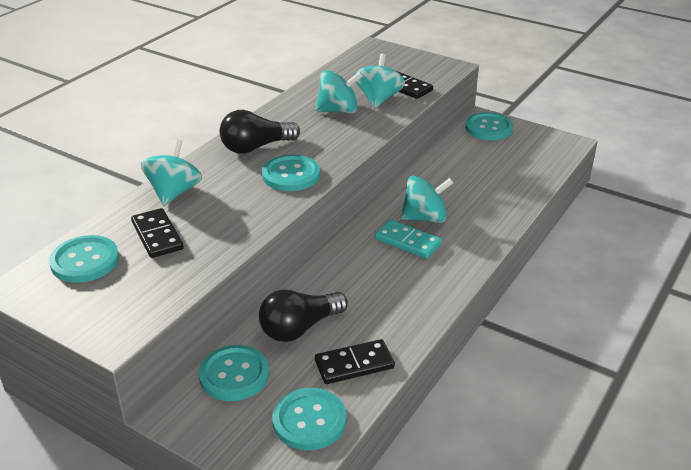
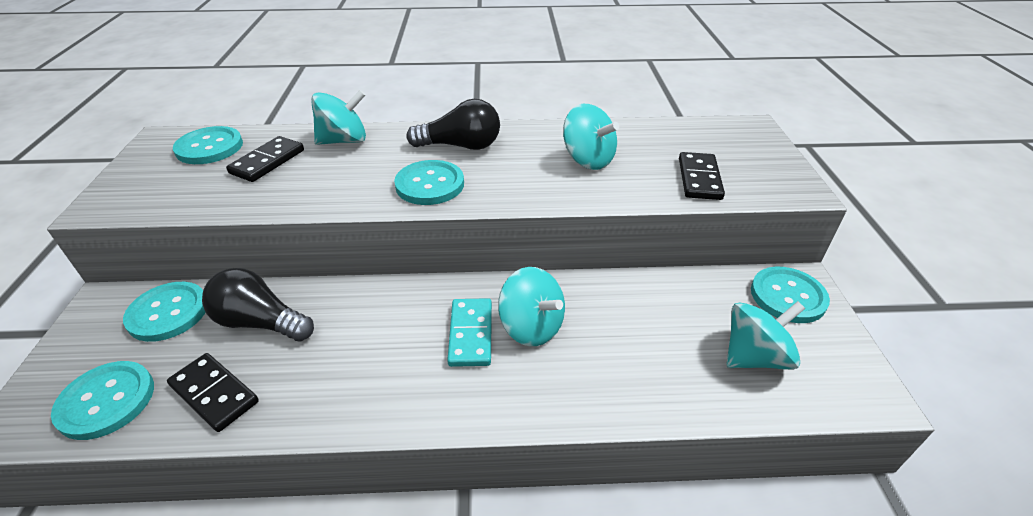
camera: 55 degrees right, 5 degrees up
(256, 147) = (461, 146): black light bulb -> black light bulb turned 150 degrees clockwise
(378, 99) = (647, 173): turquoise spinning top -> turquoise spinning top (754, 357)

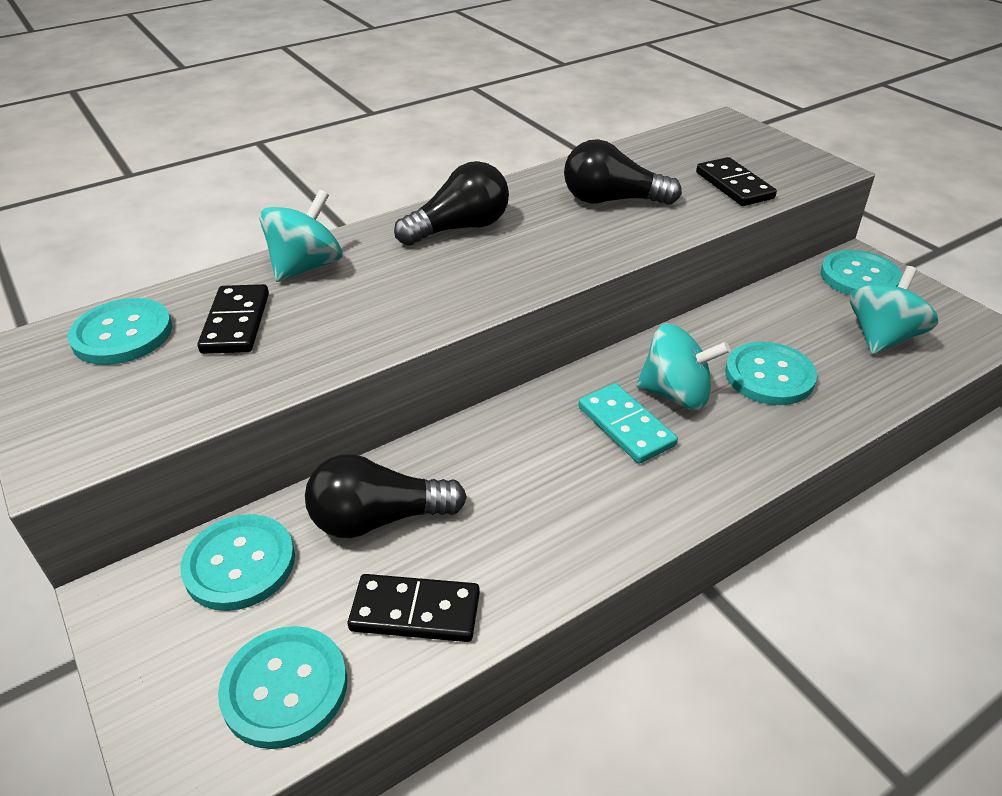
camera: 30 degrees left, 0 degrees up
(430, 184) = (477, 279): turquoise button -> turquoise button (769, 376)
(587, 160) = (612, 200): turquoise spinning top -> black light bulb

